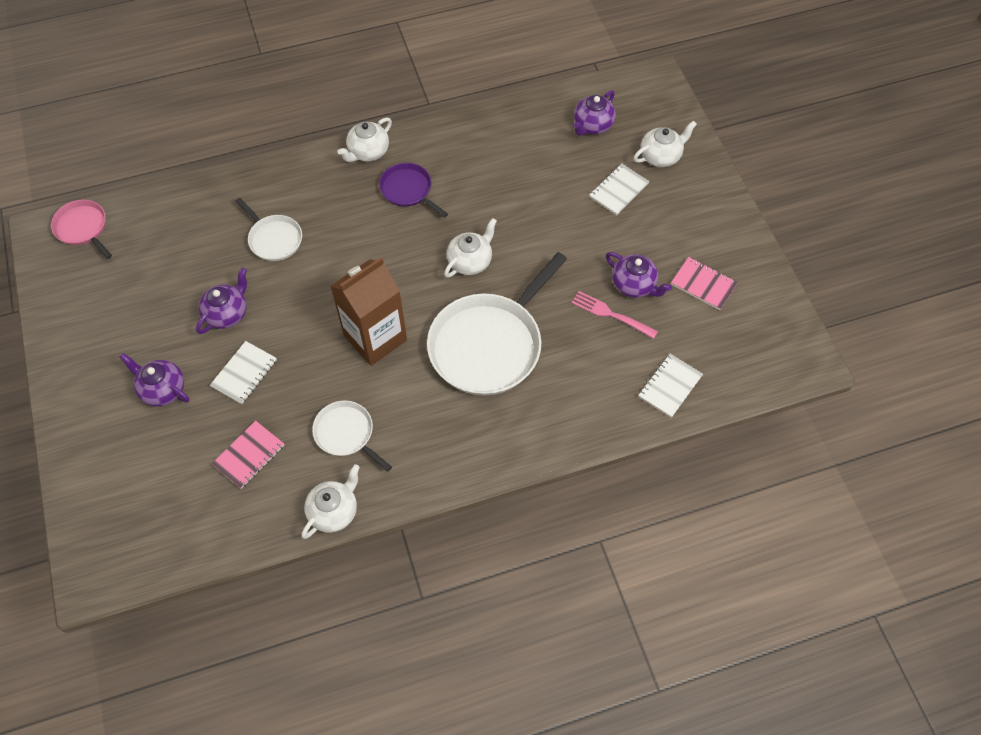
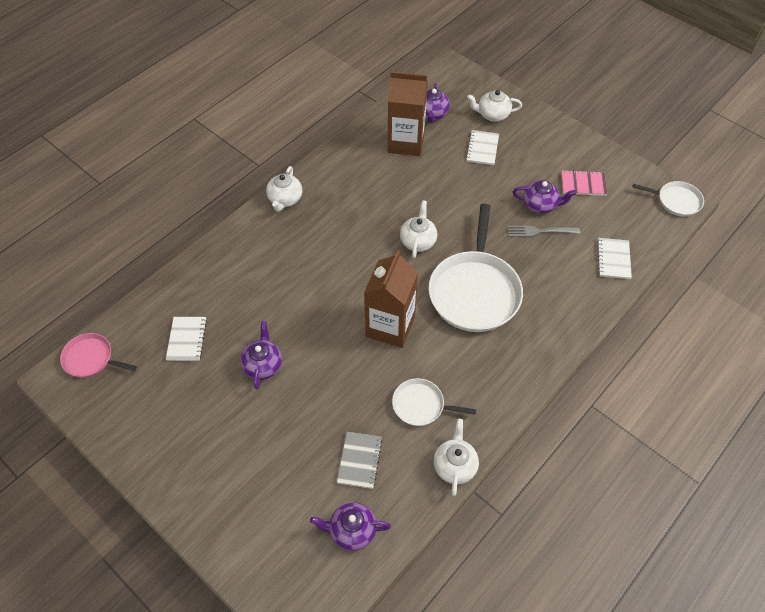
camera: 30 degrees left, 5 degrees down
(162, 389) = (253, 448): purple teapot -> purple teapot (351, 531)
(244, 373) = (310, 402): white notebook -> white notebook (187, 339)
(249, 455) = (359, 460): pink notebook -> grey notebook
(274, 239) = (259, 293): white pan -> white pan (676, 201)
(408, 190) = (335, 213): purple pan -> none
(539, 146) = (406, 142): none -> brown carton
(611, 314) = (540, 231): pink fork -> grey fork
(660, 156) = (492, 115): white teapot -> white teapot turned 120 degrees counterclockwise

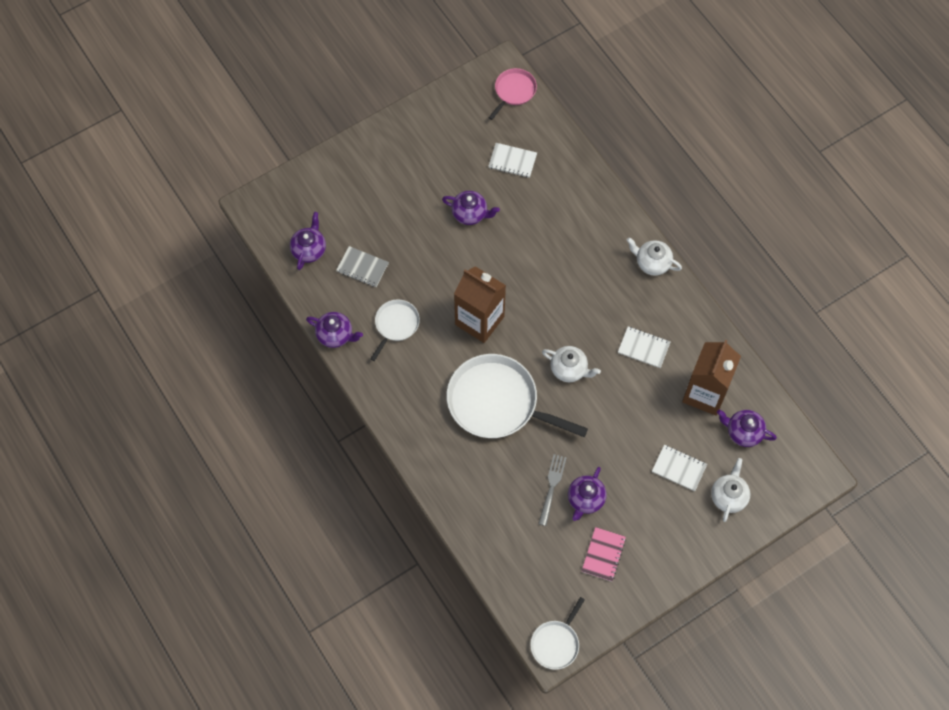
camera: 105 degrees right, 10 degrees up
(455, 466) = (335, 335): white teapot -> purple teapot
(613, 259) = (499, 544): white notebook -> white notebook (643, 348)

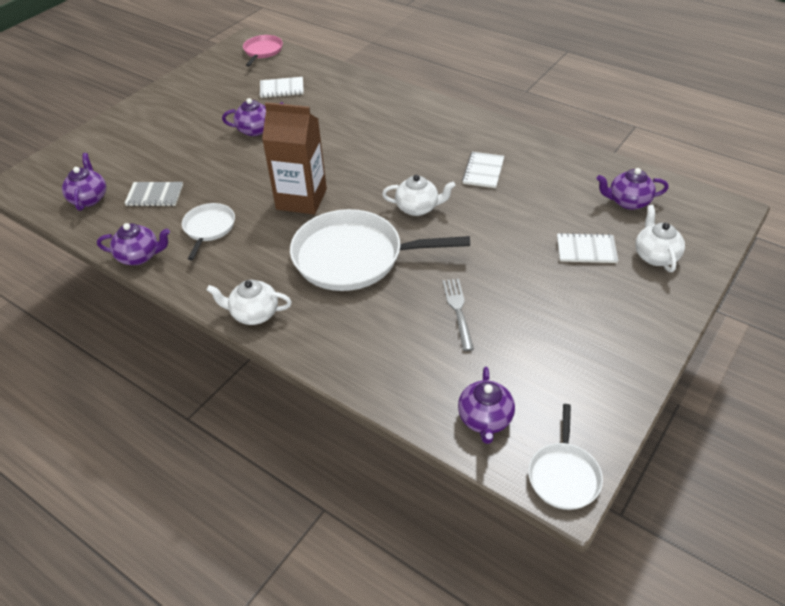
camera: 20 degrees left, 20 degrees down
(585, 499) = (503, 309): purple teapot -> purple teapot (485, 419)
(603, 554) = (559, 355): pink notebook -> none
(643, 348) = (483, 171): white notebook -> white notebook turned 75 degrees counterclockwise
(652, 263) = (452, 115): white teapot -> white teapot (254, 314)
(705, 393) = (568, 185): brown carton -> none

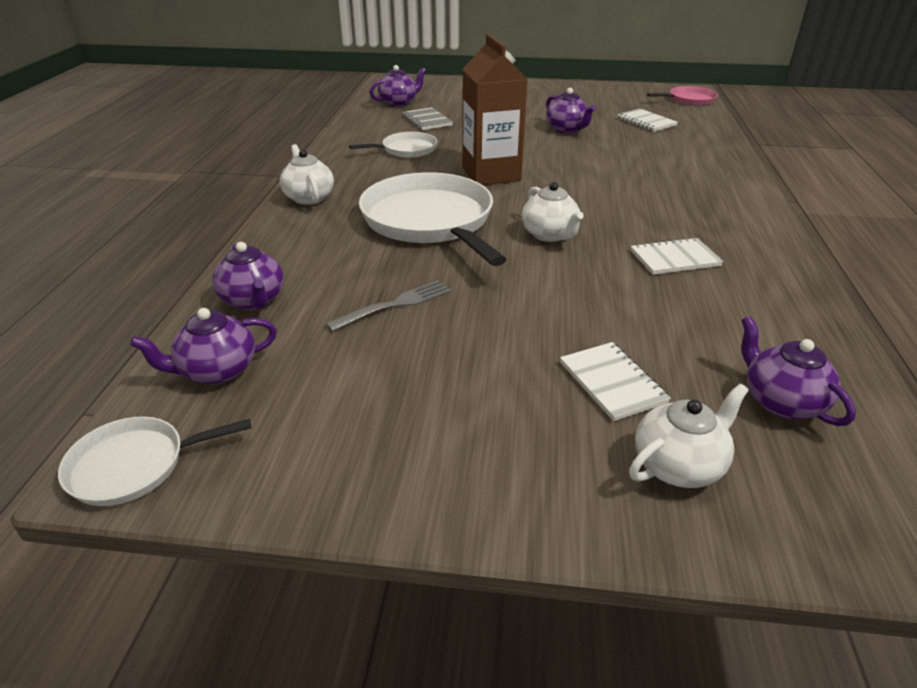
camera: 60 degrees right, 10 degrees down
(140, 256) = (346, 137): purple teapot -> purple teapot (253, 300)

